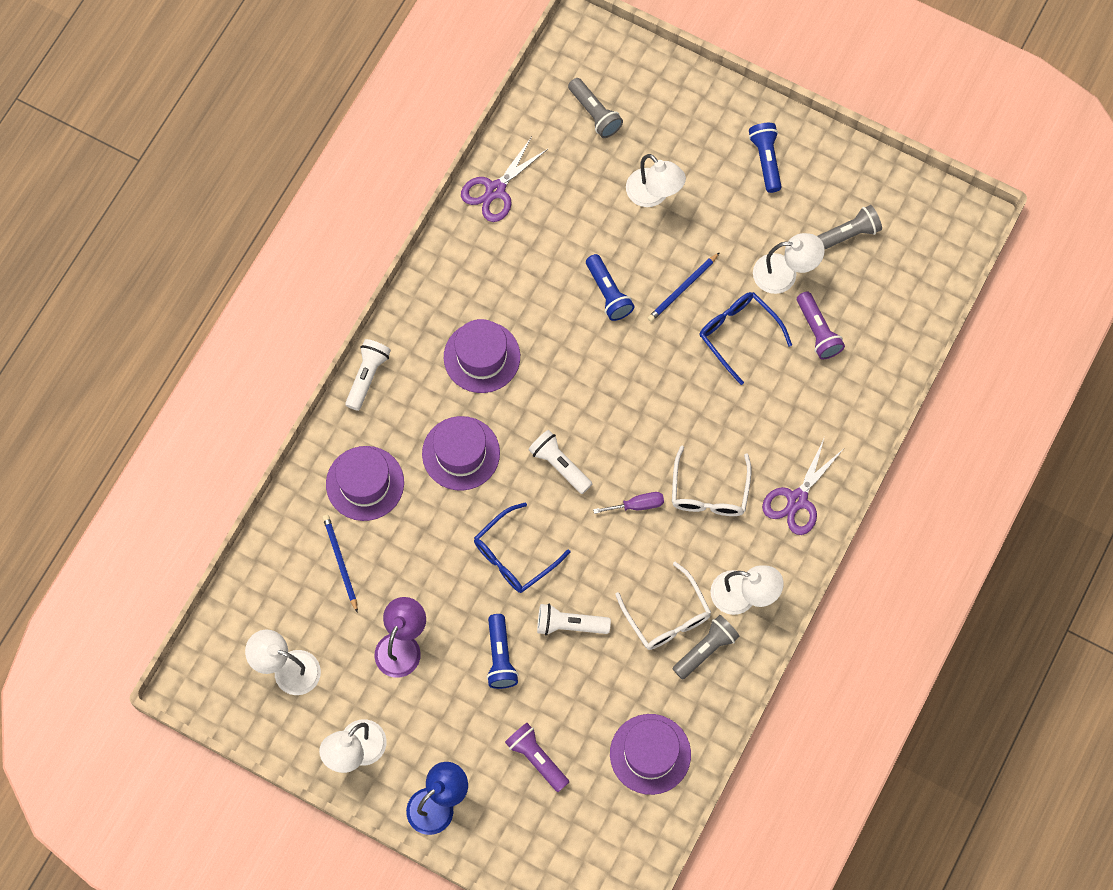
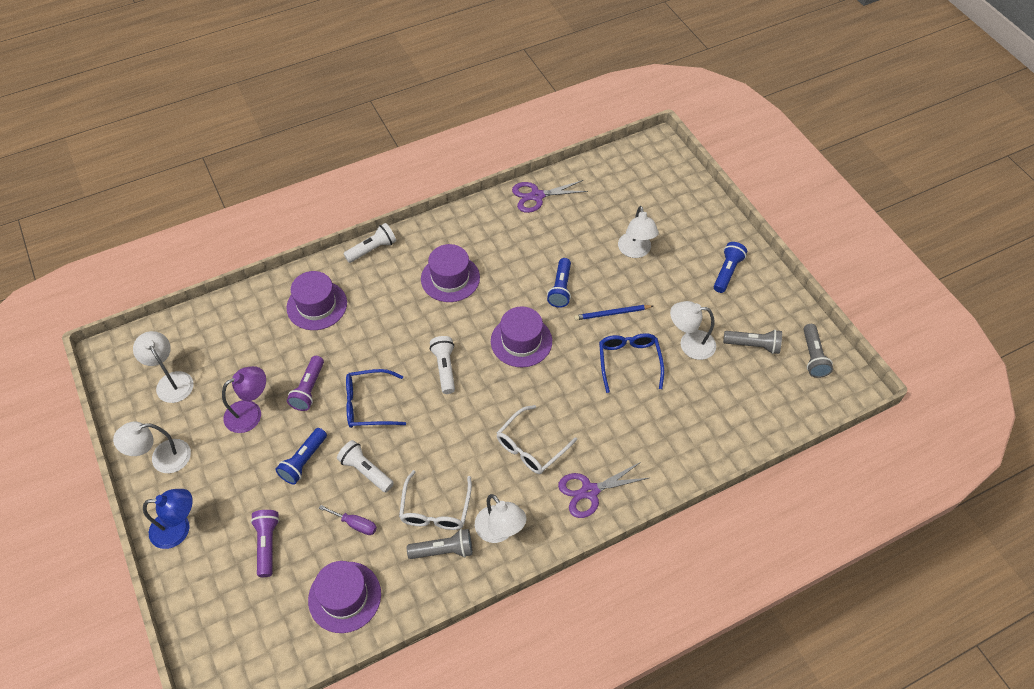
camera: 35 degrees right, 15 degrees down
(340, 562) = (261, 340): blue pencil -> none
(461, 453) = (389, 324): purple hat -> purple hat (521, 341)
(595, 113) = (632, 189): grey flashlight -> grey flashlight (813, 357)
(637, 505) = (475, 424): purple screwdriver -> purple screwdriver (355, 524)
(784, 274) = (689, 344): white lamp -> white lamp turned 150 degrees clockwise
(817, 331) = (687, 392): purple flashlight -> purple flashlight (309, 389)

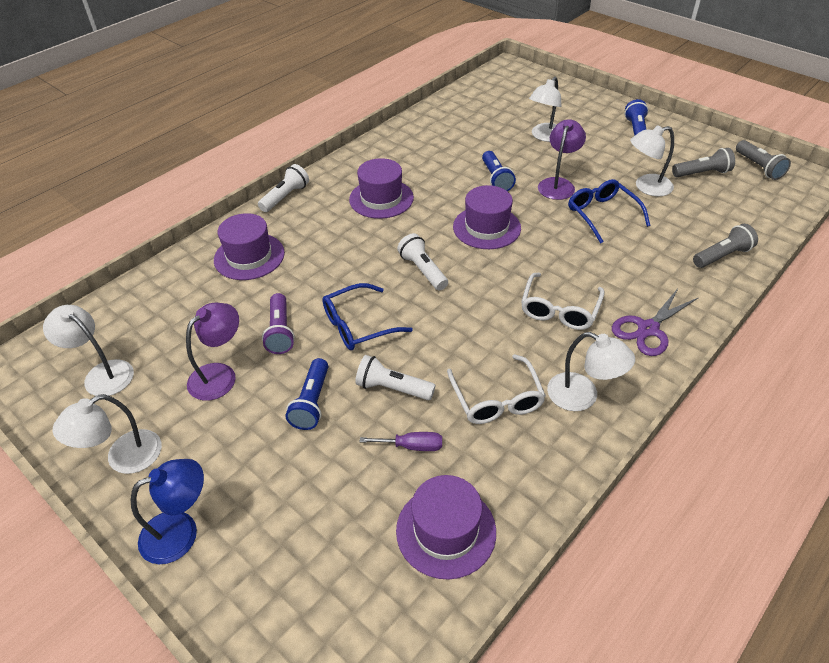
camera: 20 degrees left, 10 degrees down
(267, 544) = (312, 507): purple flashlight -> none
(443, 550) = (533, 437): grey flashlight -> grey flashlight (722, 256)
(536, 196) = (425, 121): purple scissors -> none
(612, 313) = (558, 184): blue pencil -> purple lamp
(635, 251) = (544, 136): white lamp -> white lamp turned 60 degrees clockwise

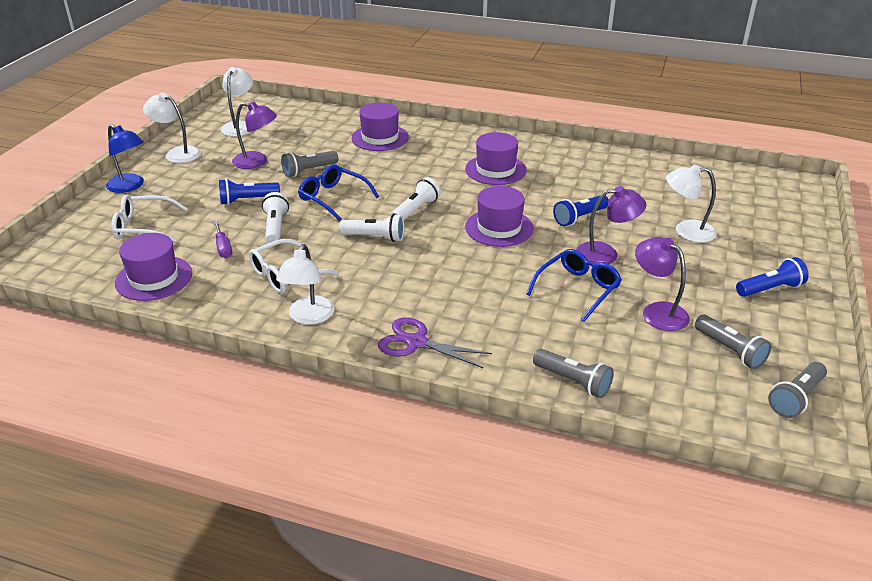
camera: 65 degrees right, 10 degrees down
(280, 332) = (309, 171): purple flashlight -> grey flashlight
(285, 197) = (461, 131): white flashlight -> white flashlight (375, 237)
(559, 310) = (411, 287): white glasses -> white glasses (143, 227)
(646, 187) = (657, 311): white lamp -> purple lamp

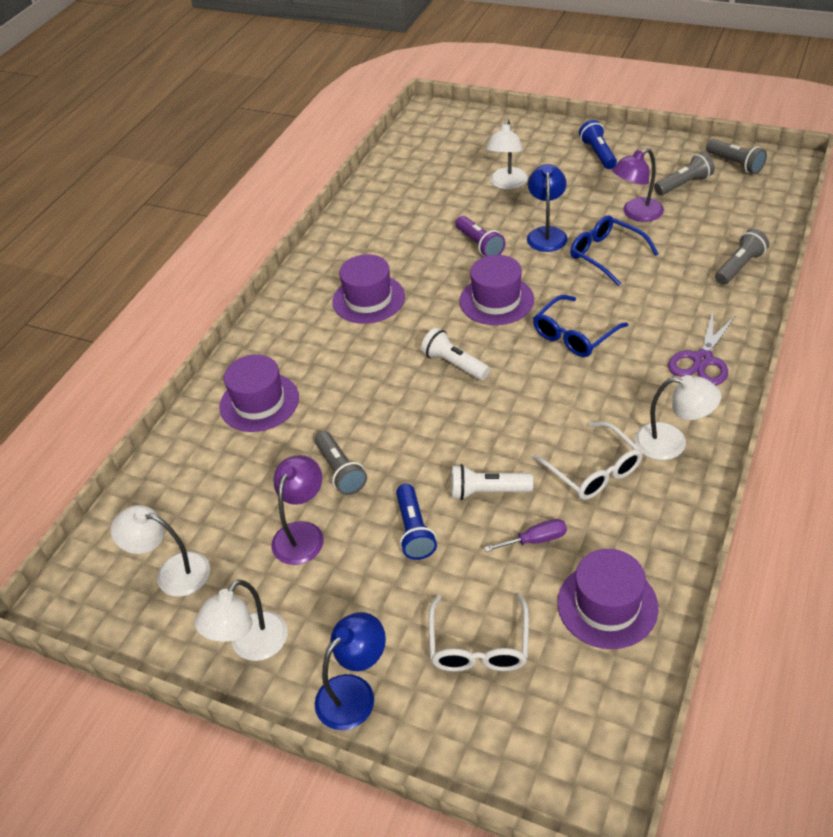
camera: 80 degrees left, 10 degrees up
(333, 198) = (418, 440): blue glasses -> blue glasses (574, 335)
(375, 237) = (513, 397): white flashlight -> none
(579, 218) = (479, 245): blue flashlight -> purple flashlight
(605, 254) = (546, 234): purple lamp -> blue lamp

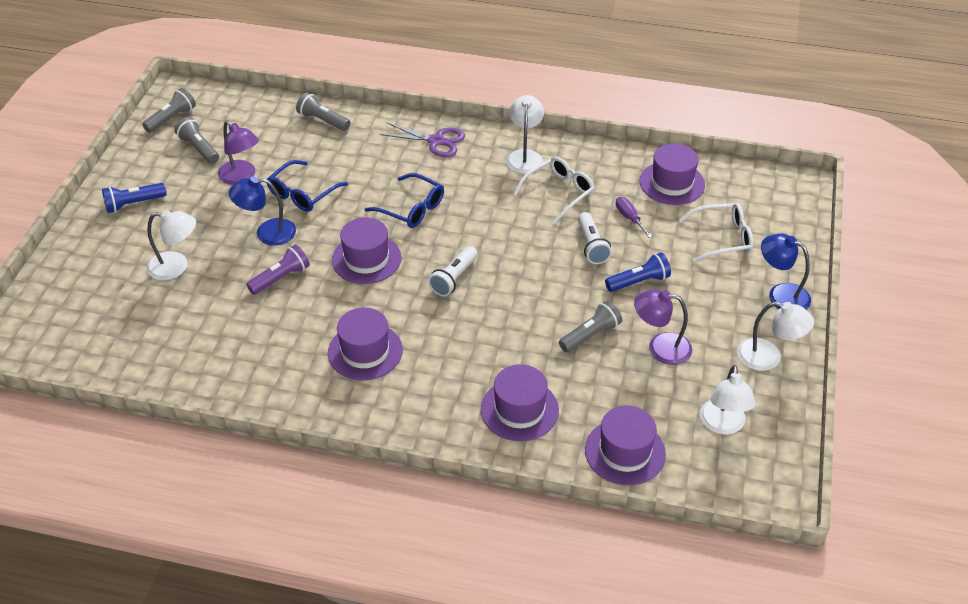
camera: 105 degrees left, 0 degrees up
(175, 478) = (625, 452): none -> purple hat

